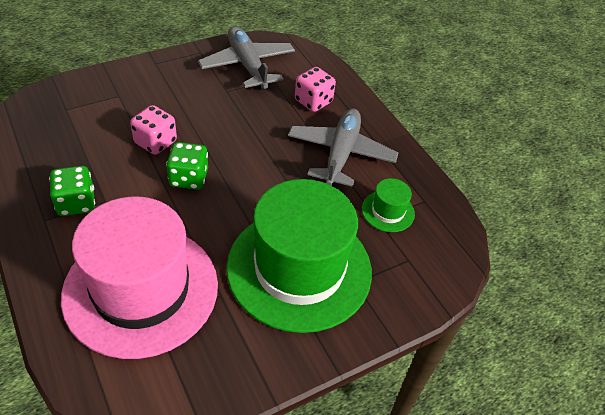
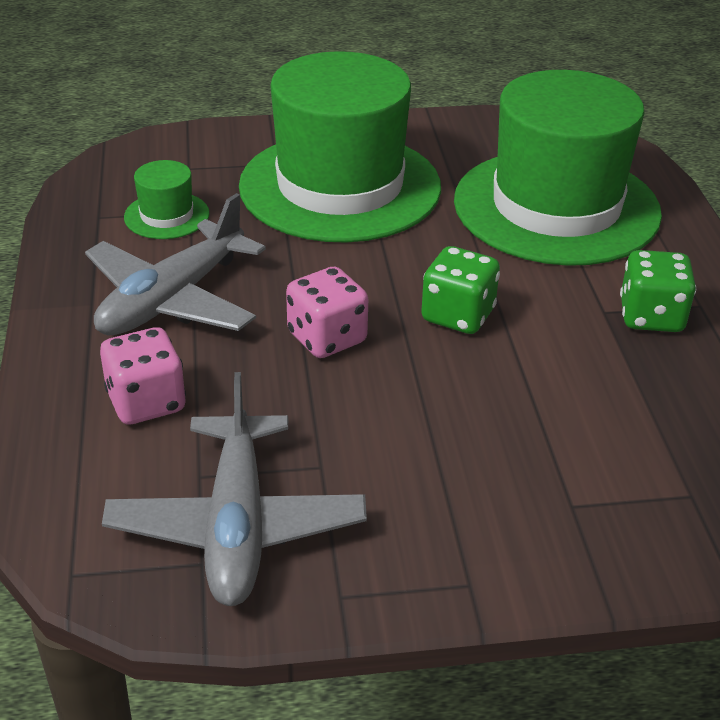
camera: 155 degrees left, 10 degrees down
(141, 289) = (556, 207): pink hat -> green hat
(155, 142) = (505, 385): pink dice -> pink dice (327, 338)

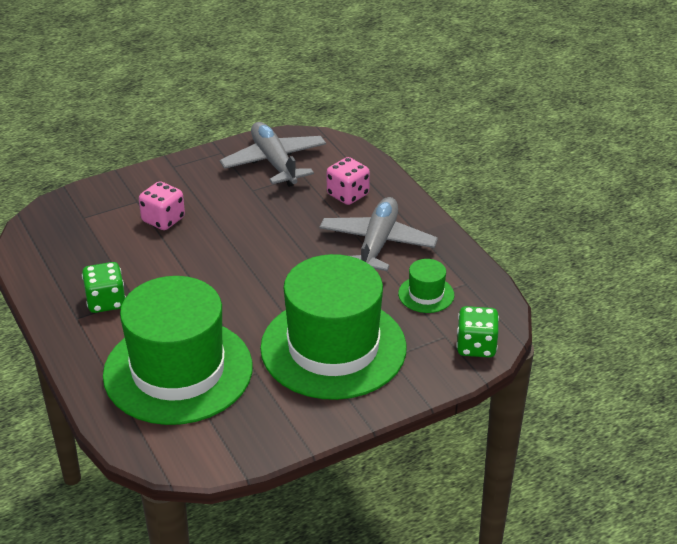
camera: 160 degrees right, 0 degrees up
(327, 338) = (282, 244): pink dice -> pink dice (163, 220)
(458, 315) = (217, 274): green dice -> green dice (476, 346)

